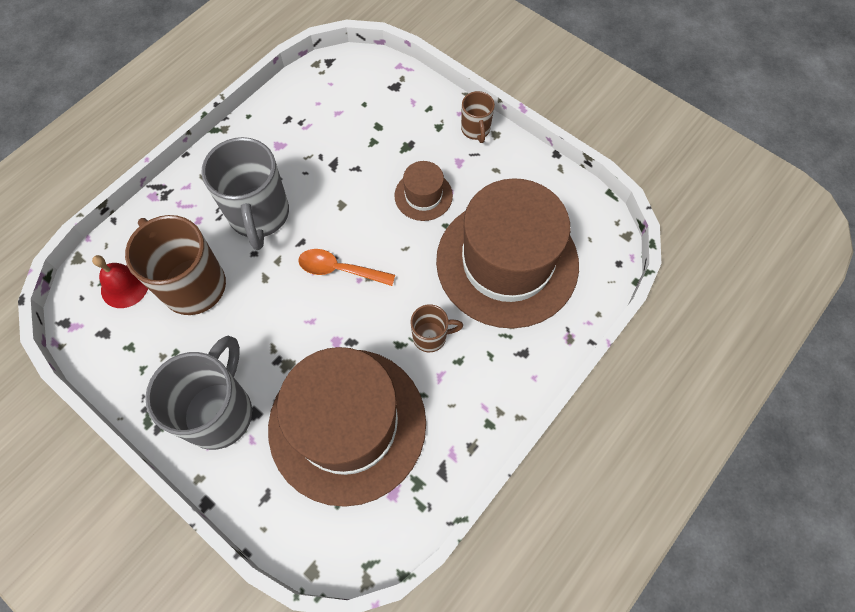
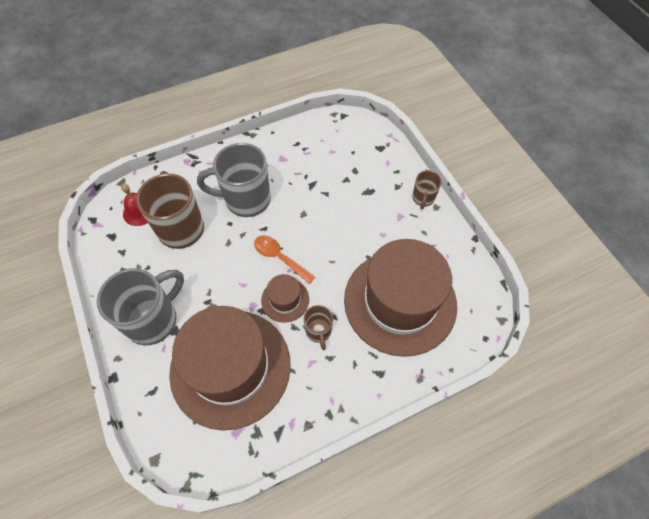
camera: 25 degrees right, 5 degrees down
(259, 215) = (246, 199): grey mug -> grey mug turned 75 degrees clockwise
(423, 195) = (363, 230): brown hat -> brown hat (285, 300)
(431, 337) = (318, 331): brown mug -> brown mug turned 60 degrees clockwise

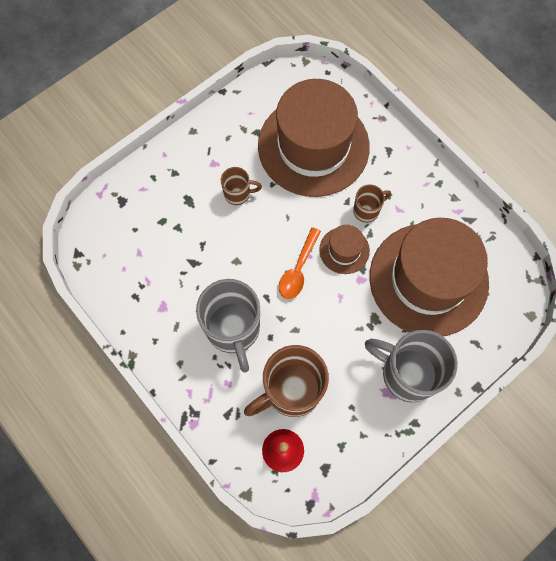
camera: 105 degrees left, 10 degrees up
(423, 198) = (185, 145): brown mug -> brown mug (238, 194)

